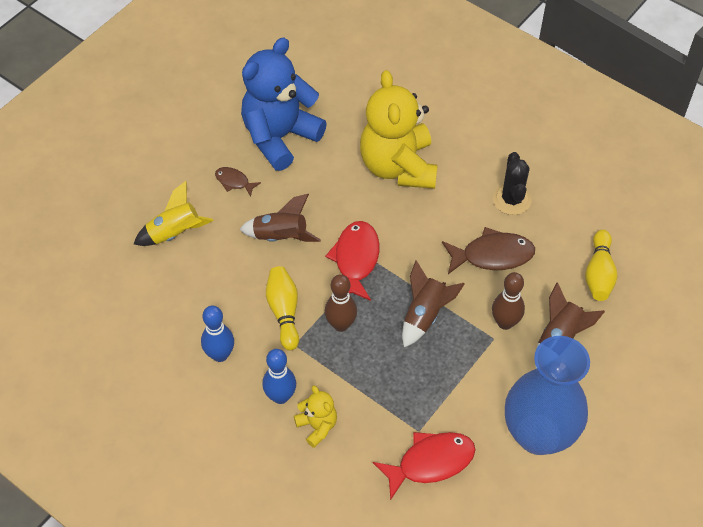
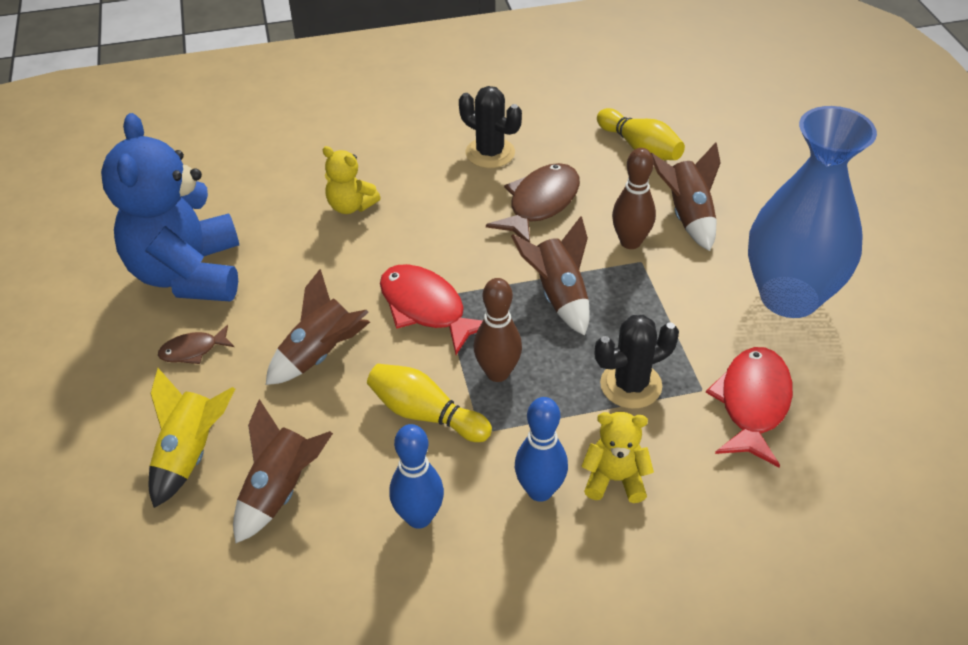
camera: 50 degrees left, 10 degrees down
(186, 286) = (281, 491): none -> brown rocket
(389, 393) = (631, 385): none -> black cactus
(398, 166) = (350, 206): yellow teddy bear -> yellow teddy bear, size x0.46

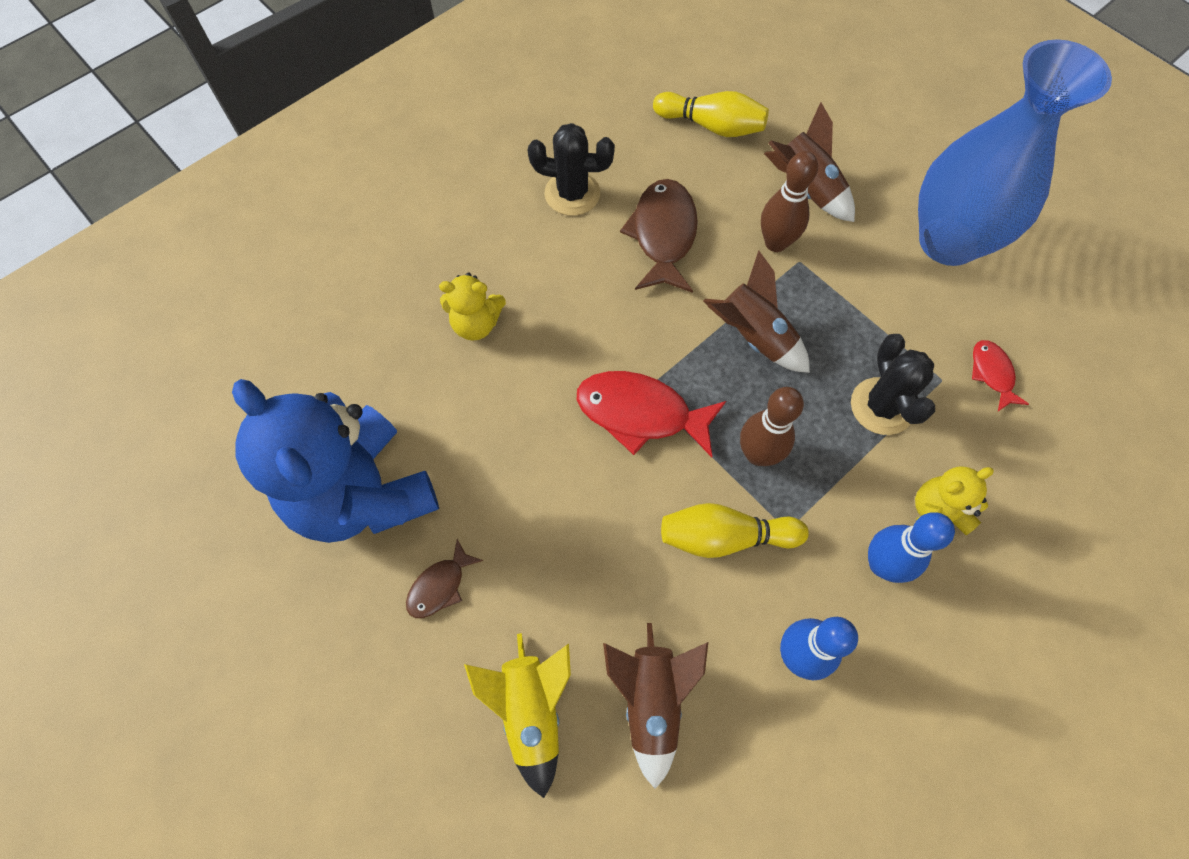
camera: 30 degrees left, 20 degrees up
(320, 354) = (575, 522): brown rocket -> none
(631, 385) = (881, 406): black cactus -> black cactus turned 45 degrees counterclockwise
(752, 404) = (992, 374): red fish -> red fish, size x0.54

